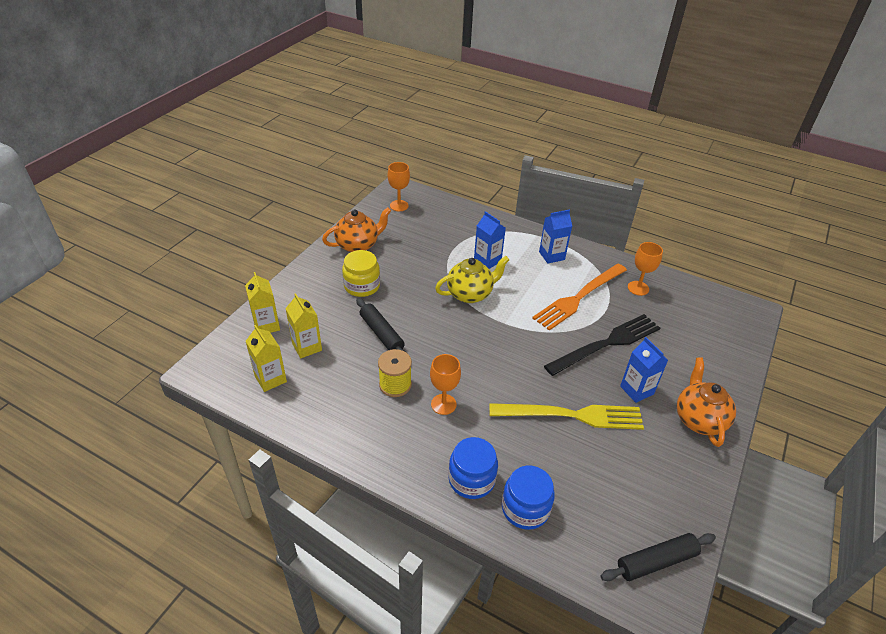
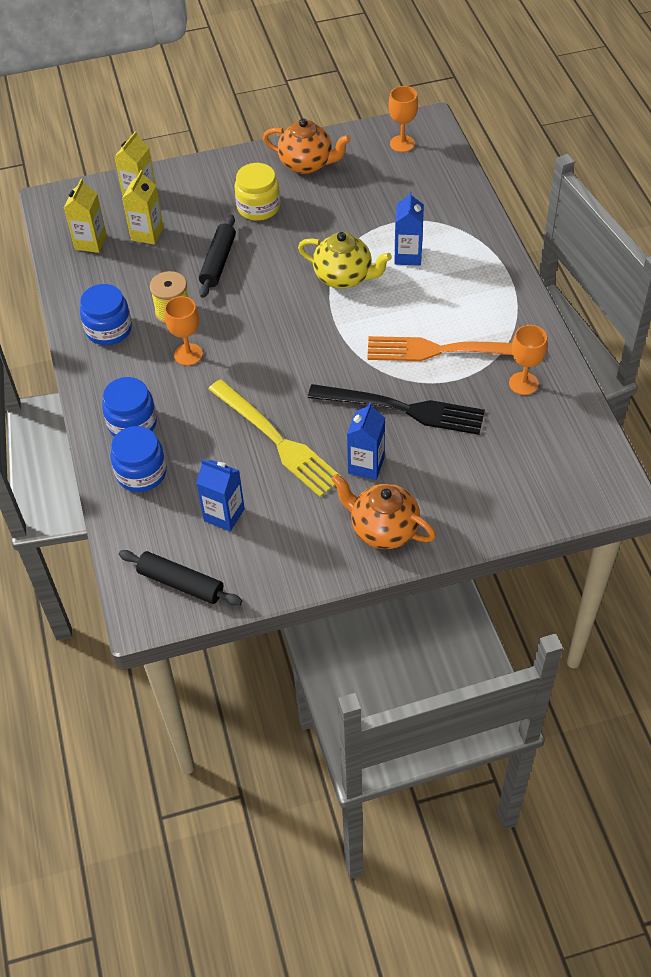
camera: 50 degrees right, 10 degrees up
(365, 428) = (109, 329): none -> blue jar
(551, 256) = (483, 292): blue carton -> blue carton (224, 515)
(699, 419) = (383, 529): orange teapot -> orange teapot turned 105 degrees counterclockwise

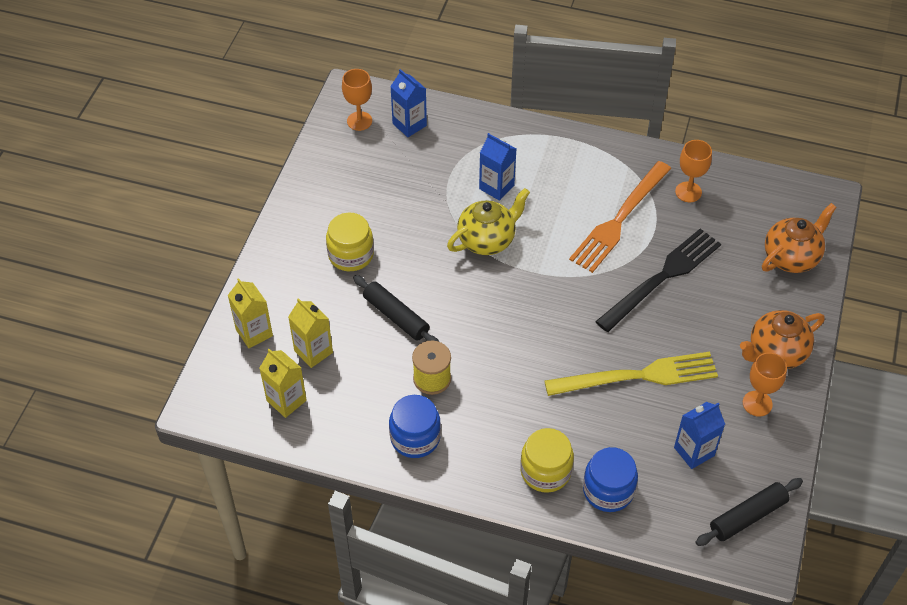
camera: 60 degrees left, 0 degrees up
(132, 423) = (545, 471): blue jar -> yellow jar
(188, 354) = (493, 391): orange goblet -> orange goblet (757, 403)
(307, 164) = (326, 195): orange teapot -> orange teapot (791, 257)
(366, 465) = (704, 331): blue carton -> blue carton (409, 124)

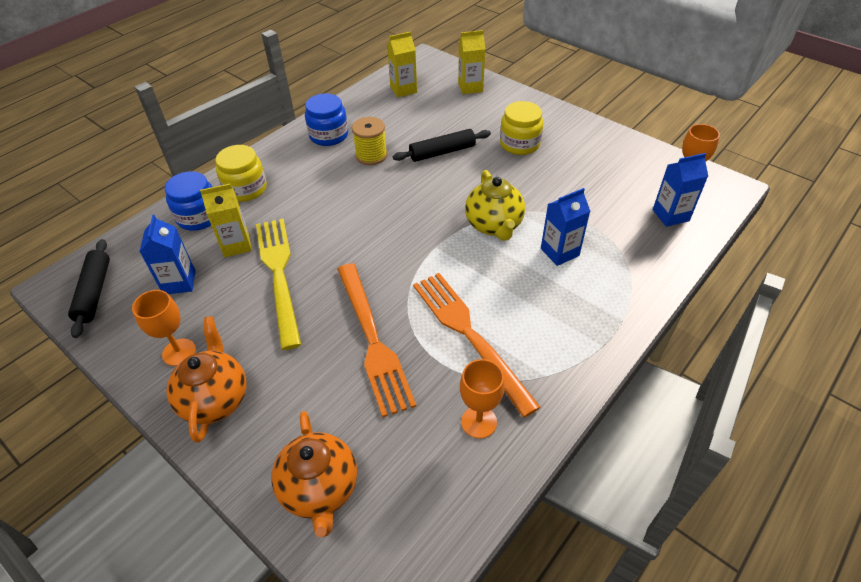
camera: 115 degrees right, 5 degrees down
(313, 351) = (436, 108): yellow carton -> yellow carton (236, 245)
(638, 376) = (279, 274): yellow fork -> yellow fork turned 150 degrees clockwise
(662, 277) = (372, 340): black fork -> orange fork

